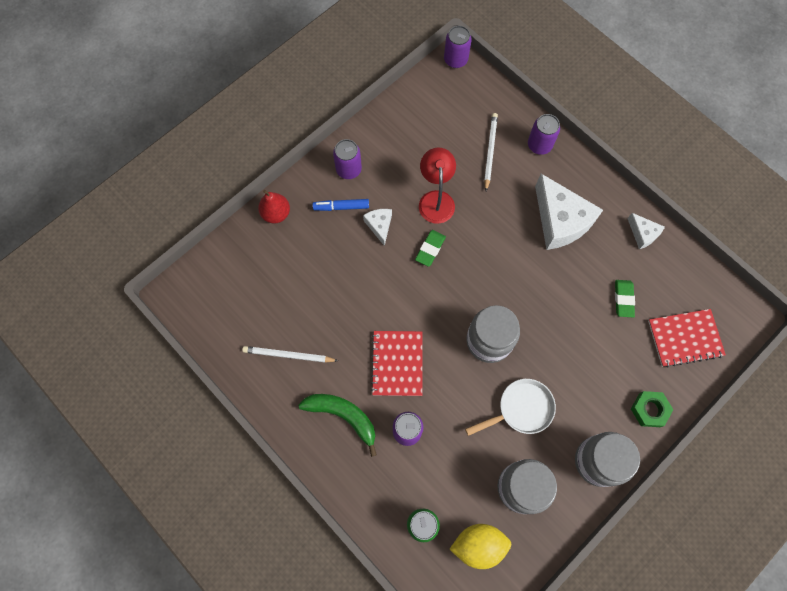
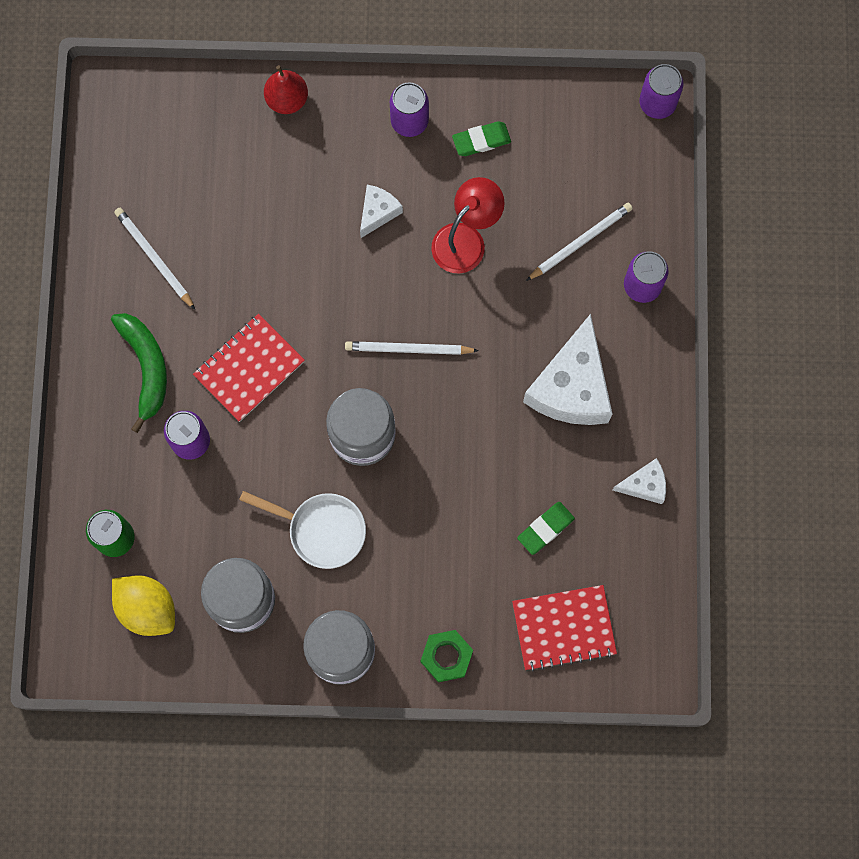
camera: 45 degrees right, 5 degrees up
(341, 207) = (360, 155): blue marker -> none
(430, 249) = (404, 286): green eraser -> green eraser (481, 140)
(465, 277) = (408, 349): none -> white pencil
(643, 234) = (644, 485): white cheese -> white cheese turned 105 degrees counterclockwise
(685, 338) = (564, 628): red notebook -> red notebook turned 45 degrees counterclockwise

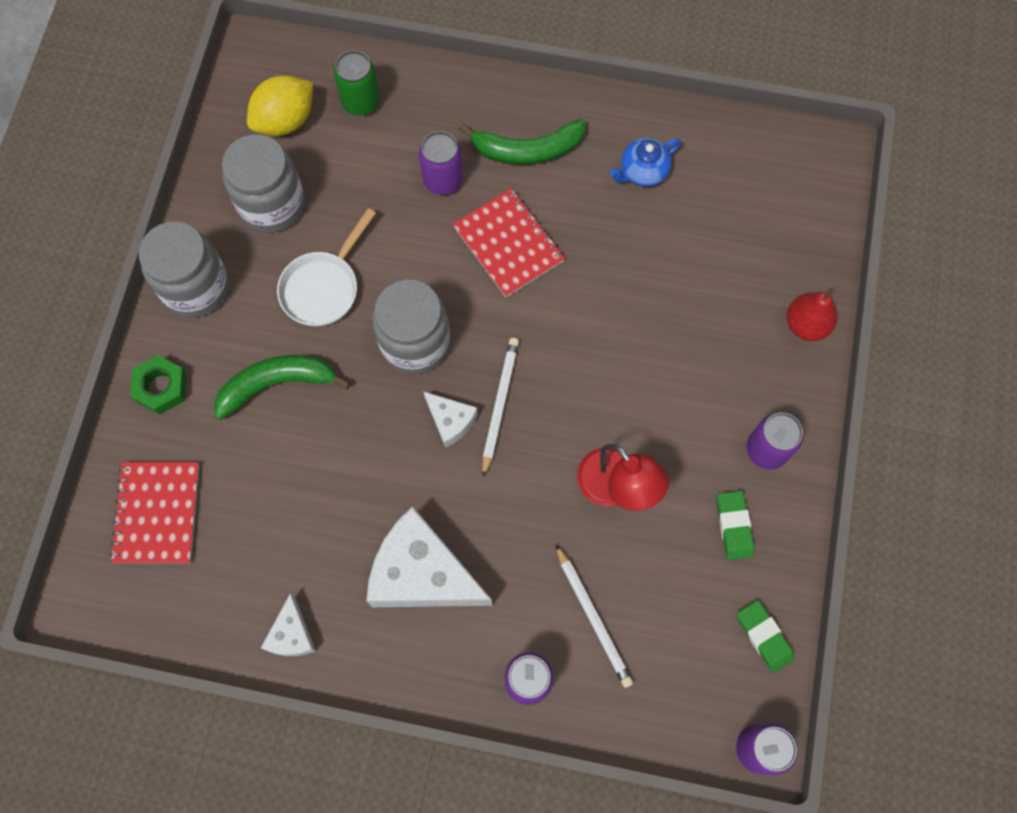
camera: 100 degrees right, 5 degrees down
(154, 258) = (642, 171): white pencil -> blue teapot
(378, 212) = (662, 398): white cheese -> white cheese (450, 421)
(424, 551) = (277, 384): none -> green banana
(545, 529) = (269, 514): green eraser -> green eraser (764, 637)

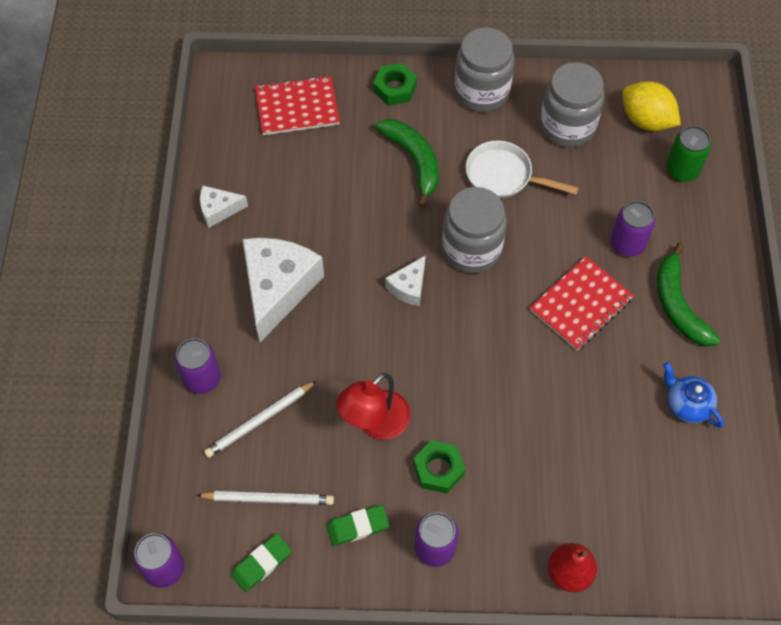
camera: 80 degrees right, 10 degrees down
(499, 404) = (431, 321): white pencil -> white pencil (268, 499)
(679, 430) = (438, 469): none -> green nut

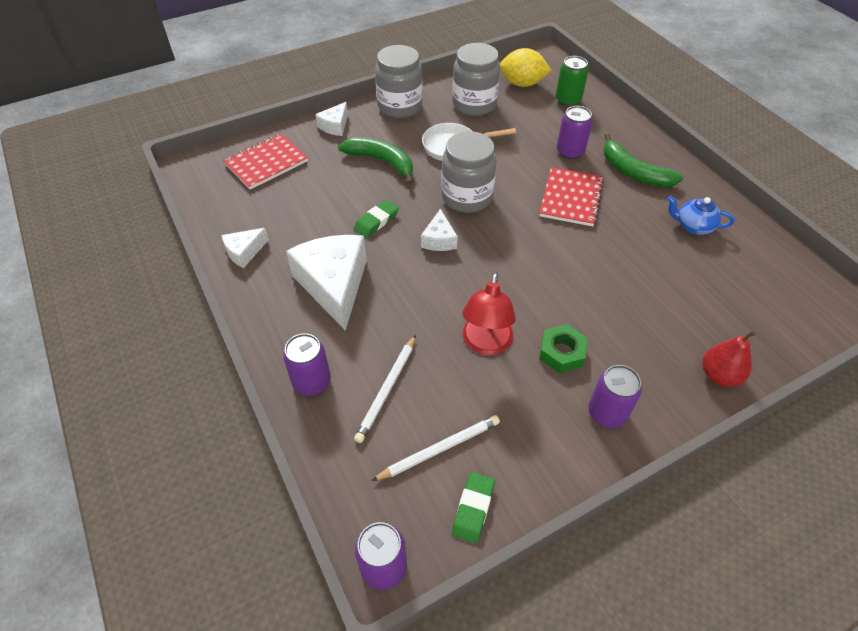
camera: 30 degrees left, 10 degrees down
(357, 526) = (532, 430): green eraser -> green eraser (376, 221)
(395, 88) = (335, 126): green nut -> white cheese

